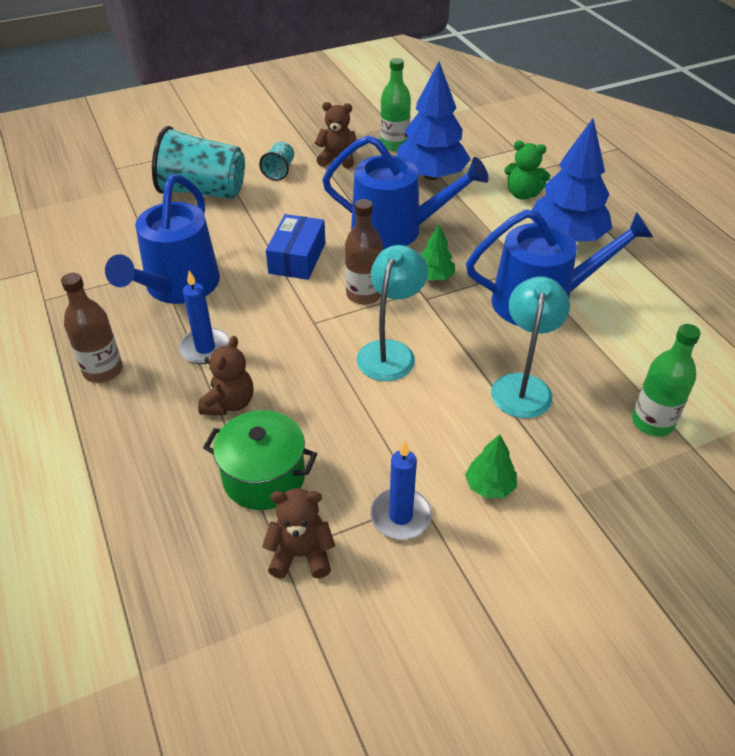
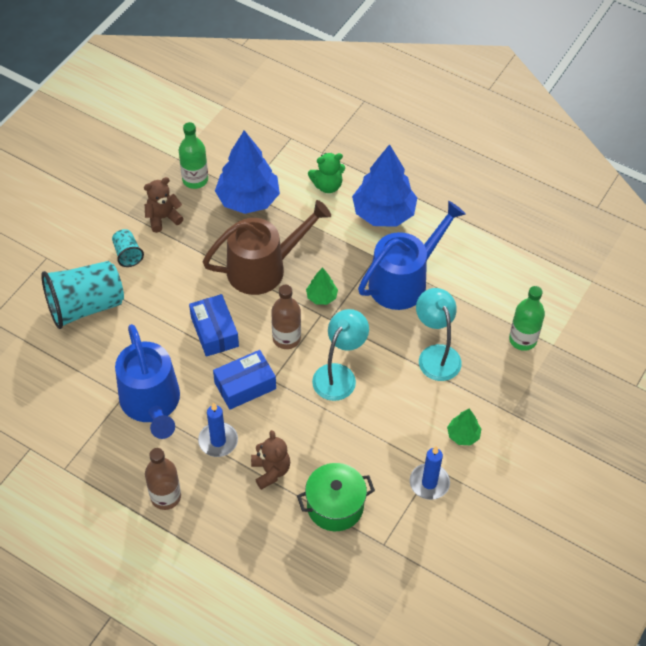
camera: 35 degrees left, 10 degrees up
(281, 314) = (245, 385): none -> blue box
(301, 554) = (394, 538): brown teddy bear -> none
(390, 351) = (339, 375): turquoise lamp -> turquoise lamp turned 45 degrees clockwise
(395, 230) = (263, 268): blue watering can -> brown watering can

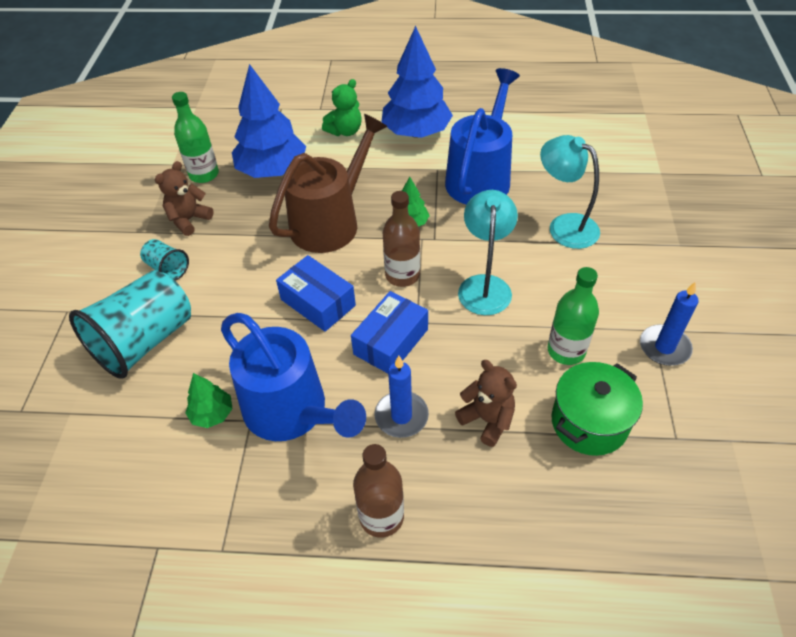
camera: 25 degrees left, 5 degrees down
(463, 435) = (655, 285): green tree -> green tree (212, 414)
(522, 339) = (631, 180): green bottle -> green bottle (566, 351)

